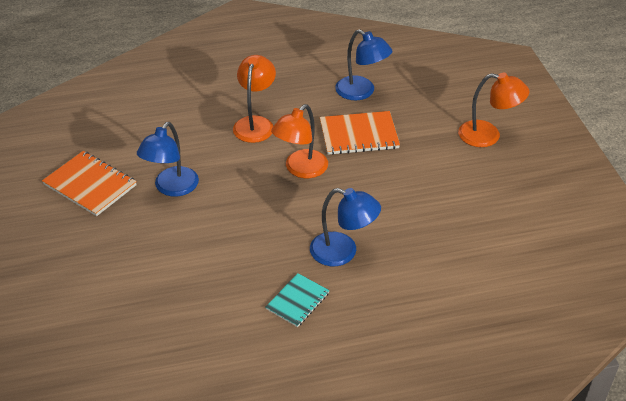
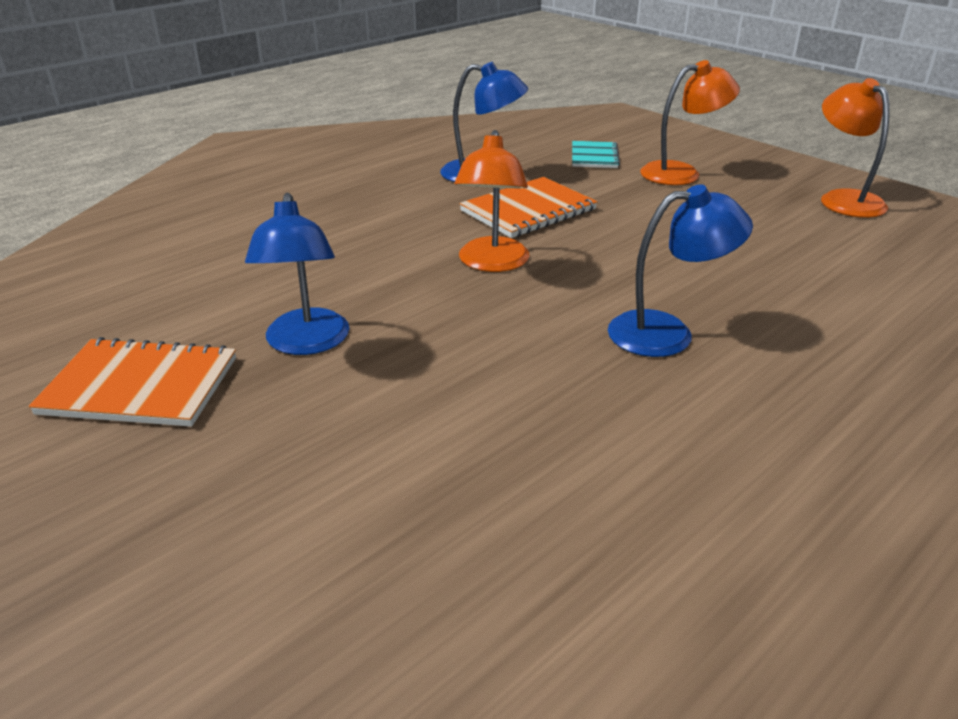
camera: 30 degrees left, 10 degrees down
(255, 123) = (369, 235): orange lamp -> orange lamp (843, 199)
(297, 301) = (682, 417): turquoise notebook -> turquoise notebook (594, 156)

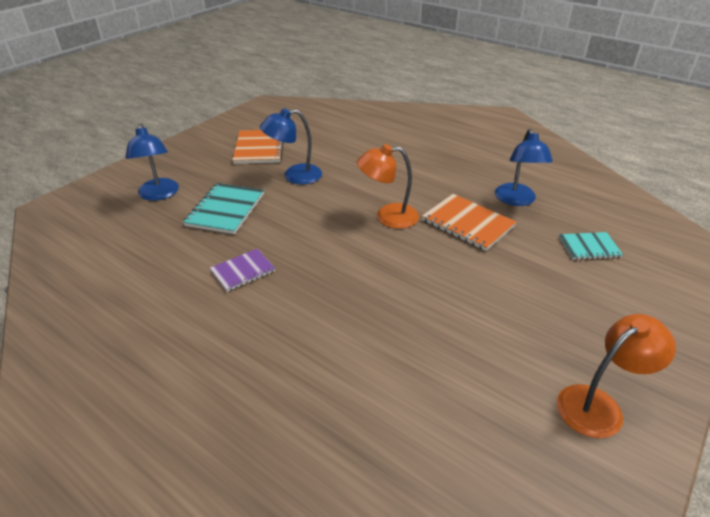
camera: 80 degrees right, 5 degrees up
(402, 440) = (225, 210): none -> turquoise notebook
(629, 417) = (243, 271): none -> purple notebook
(667, 333) = (324, 284): blue lamp -> blue lamp (159, 195)
(681, 173) = (588, 295): orange lamp -> none

